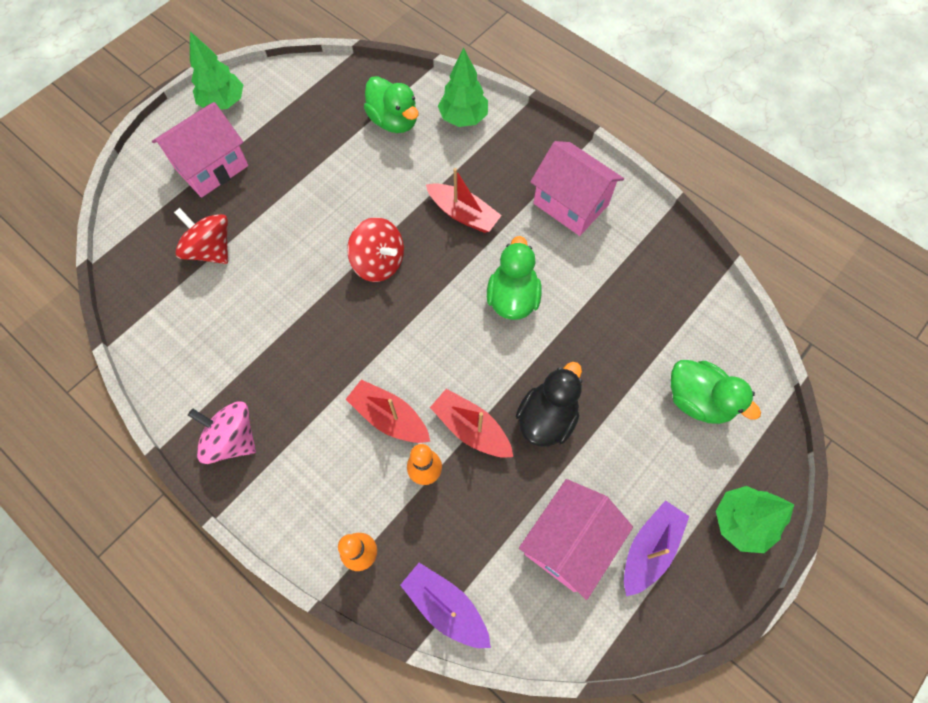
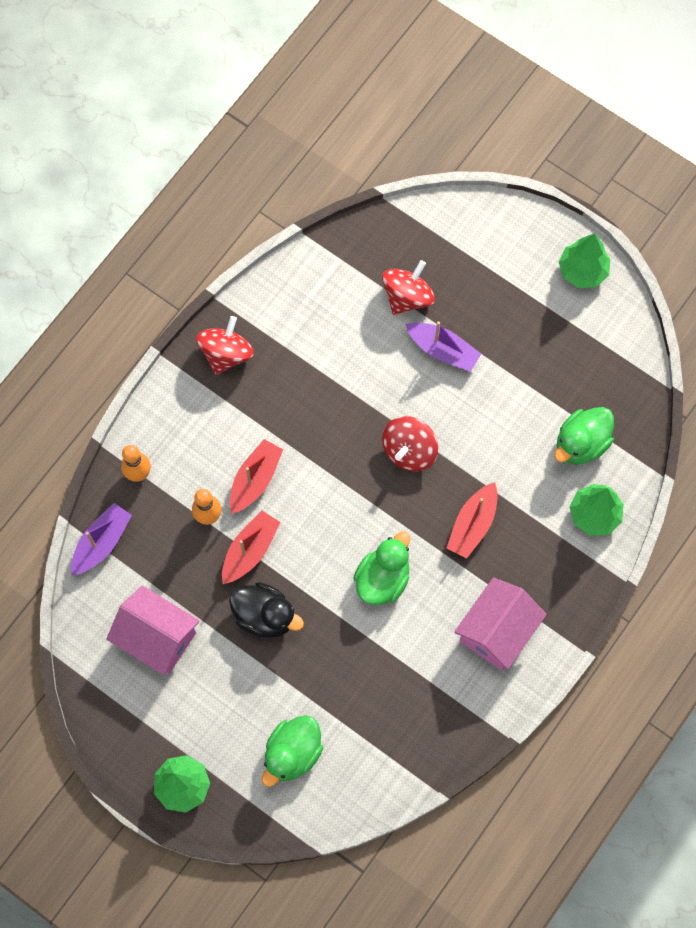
camera: 85 degrees right, 5 degrees up
(212, 167) = (501, 277): pink house -> none
(232, 439) = (226, 354): pink spinning top -> red spinning top
(512, 298) = (383, 579): green duck -> green duck turned 60 degrees counterclockwise
(649, 548) = (156, 706): purple boat -> purple boat (443, 350)

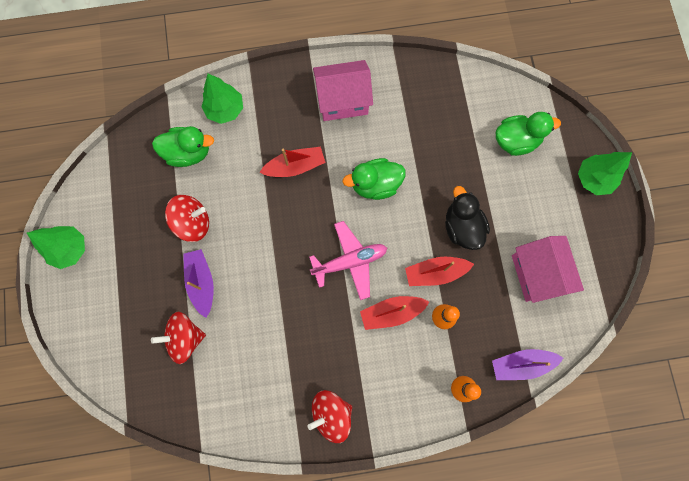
camera: 135 degrees left, 5 degrees up
(335, 488) = (350, 262): none -> pink plane
(409, 451) = (285, 242): red spinning top -> red spinning top (193, 223)

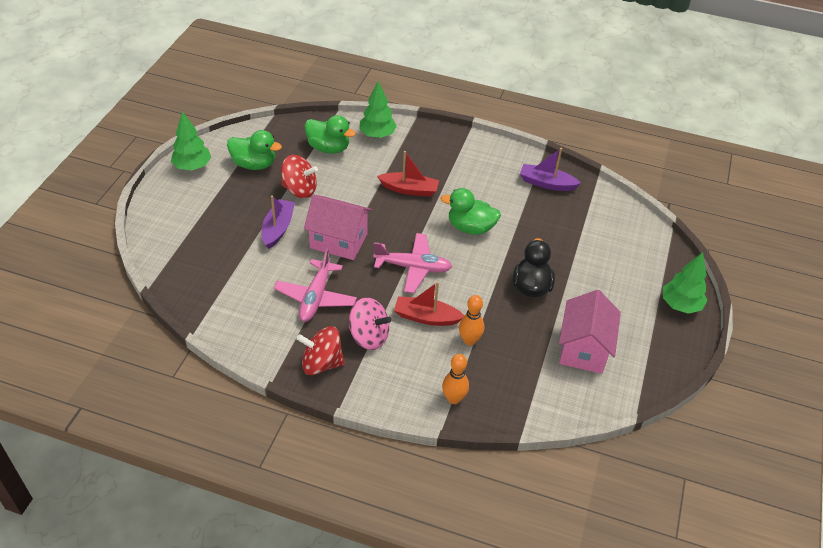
camera: 25 degrees right, 30 degrees down
(185, 338) = (237, 257): red spinning top -> none
(284, 344) = (316, 297): none -> pink plane
(342, 100) = (478, 166): pink house -> pink house (338, 241)
(354, 362) = (369, 336): none -> pink spinning top
(435, 273) = (485, 307): red boat -> none
(516, 141) = (619, 250): green duck -> green duck (254, 164)
(521, 364) = (526, 409): purple boat -> purple boat (546, 183)

